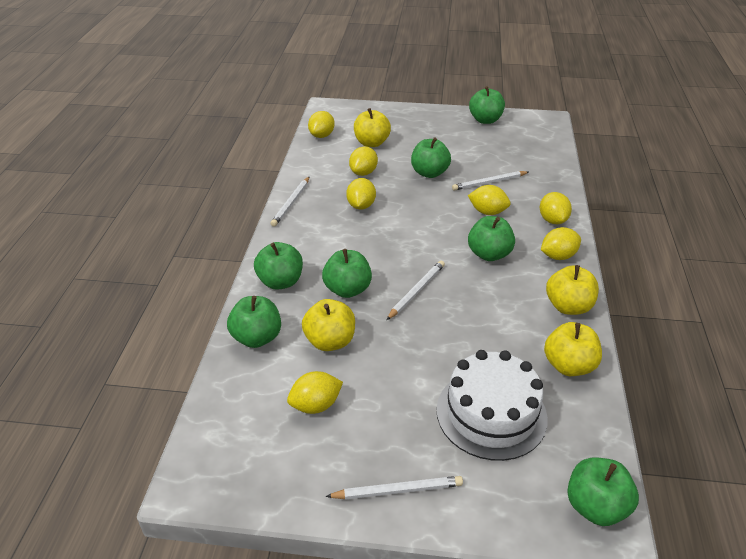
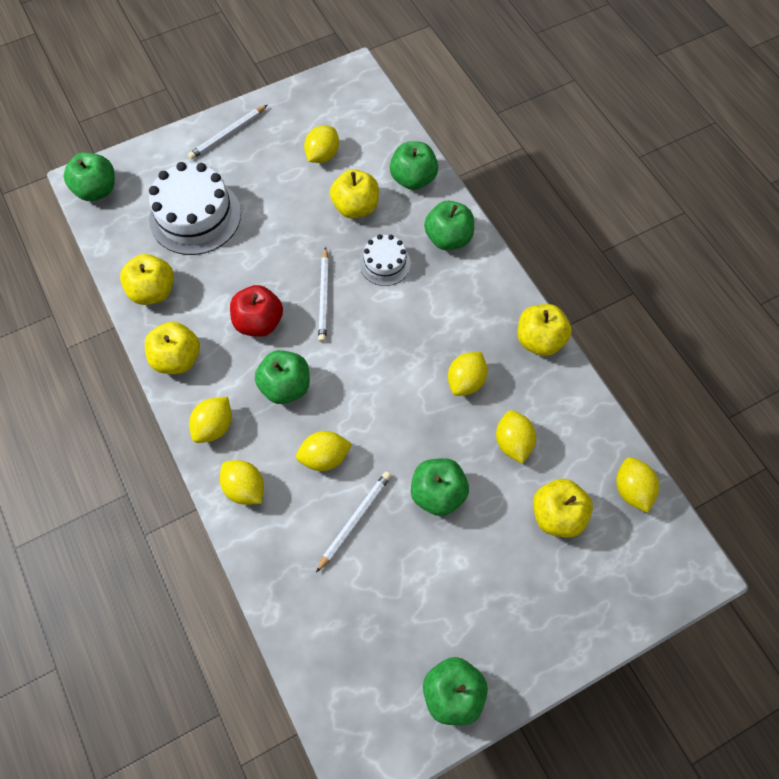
camera: 145 degrees right, 25 degrees up
(291, 203) = (539, 340): white pencil -> yellow apple
(347, 289) = (385, 263): green apple -> white cake
(361, 206) = (466, 381): yellow lemon -> yellow lemon turned 60 degrees clockwise
(483, 299) = (259, 322): none -> red apple

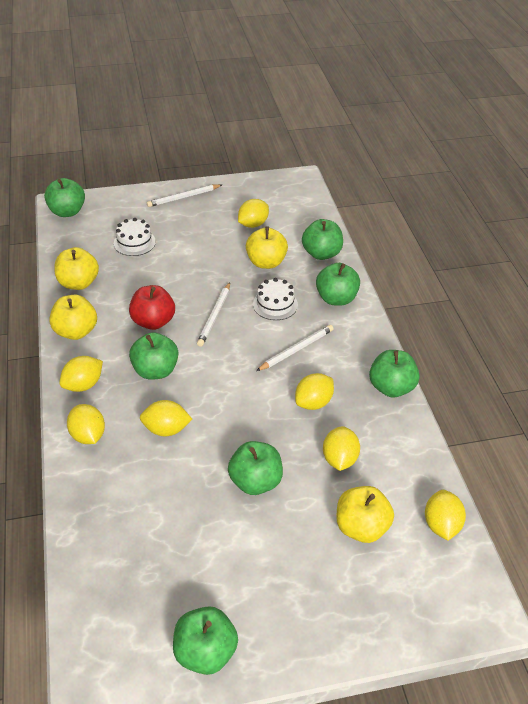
camera: 15 degrees right, 20 degrees down
(195, 216) = (134, 242): white cake -> white cake, size x0.55
(355, 520) = (172, 483): white pencil -> white pencil (296, 350)
(539, 340) = (391, 387): yellow apple -> green apple

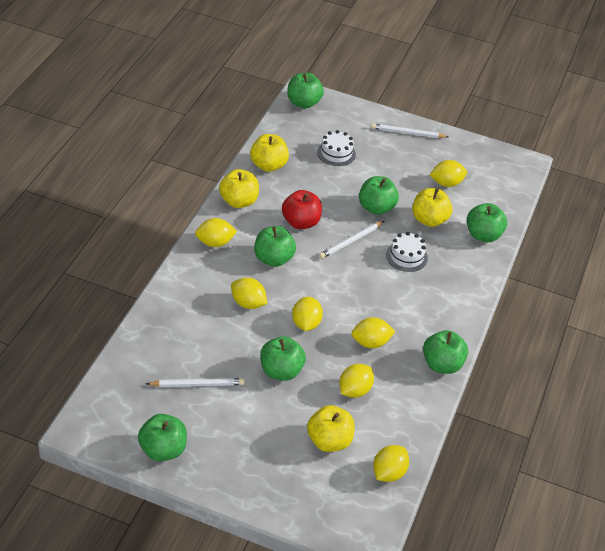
camera: 30 degrees right, 0 degrees up
(88, 435) = (192, 279): yellow lemon -> yellow lemon (306, 323)
(296, 350) = (392, 298): white pencil -> white pencil (197, 384)
(336, 298) = (461, 277): green apple -> green apple (376, 208)

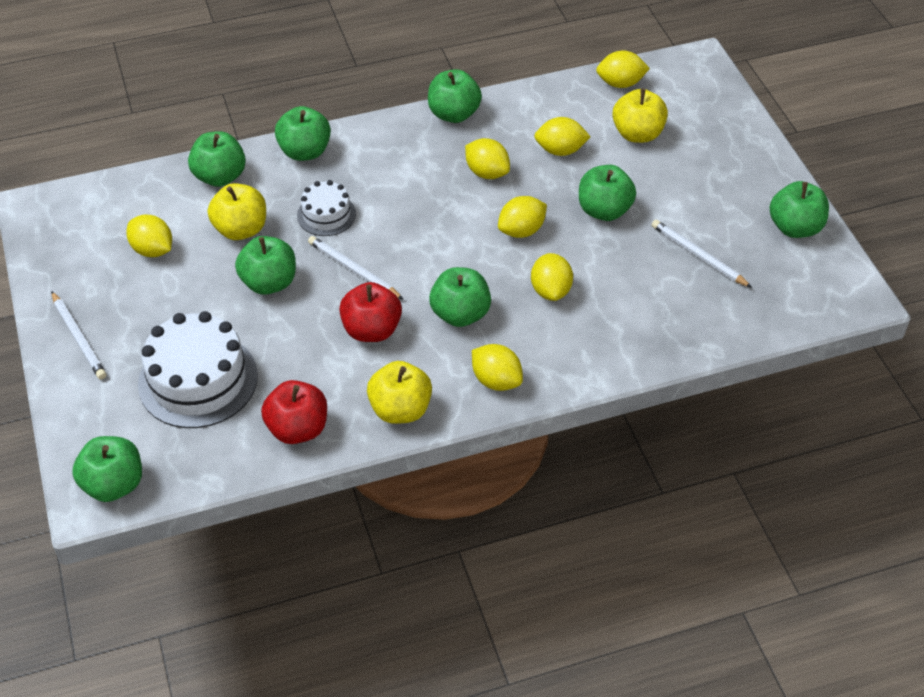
camera: 125 degrees left, 5 degrees up
(268, 165) = (298, 429): yellow apple -> red apple
(336, 153) = (198, 380): white cake -> white cake, size x1.83
(351, 241) = (354, 270): white pencil -> white pencil turned 150 degrees counterclockwise
(471, 279) = (305, 151): none -> green apple

